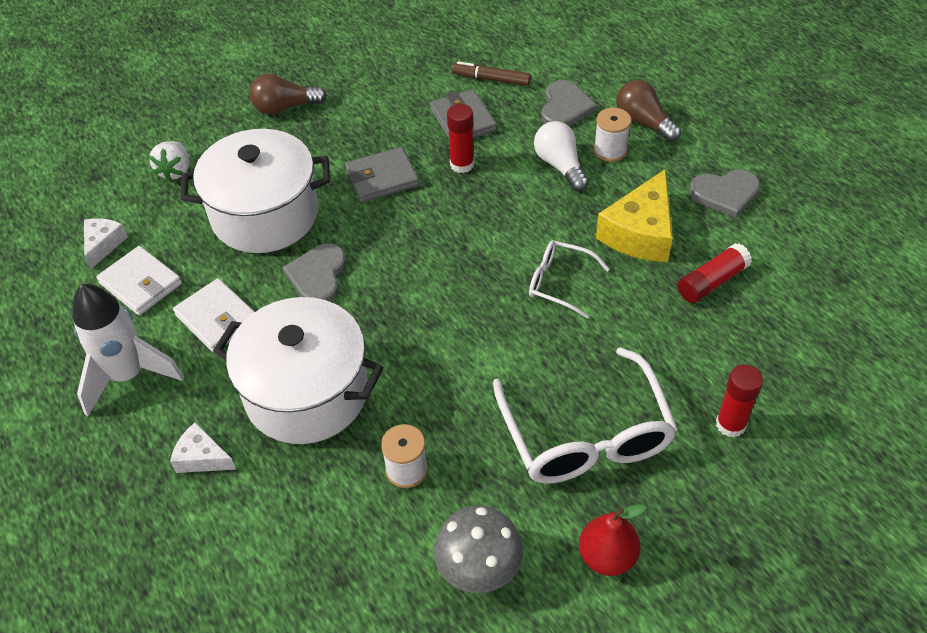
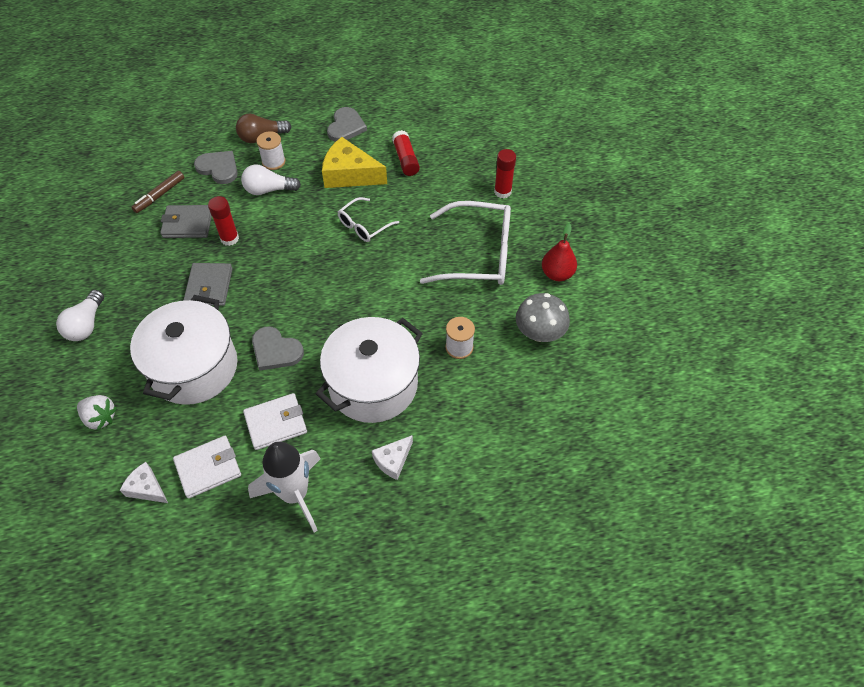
camera: 70 degrees left, 5 degrees up
(285, 107) = (86, 324): brown light bulb -> white light bulb
(640, 232) = (349, 174): yellow cheese -> yellow cheese turned 150 degrees clockwise

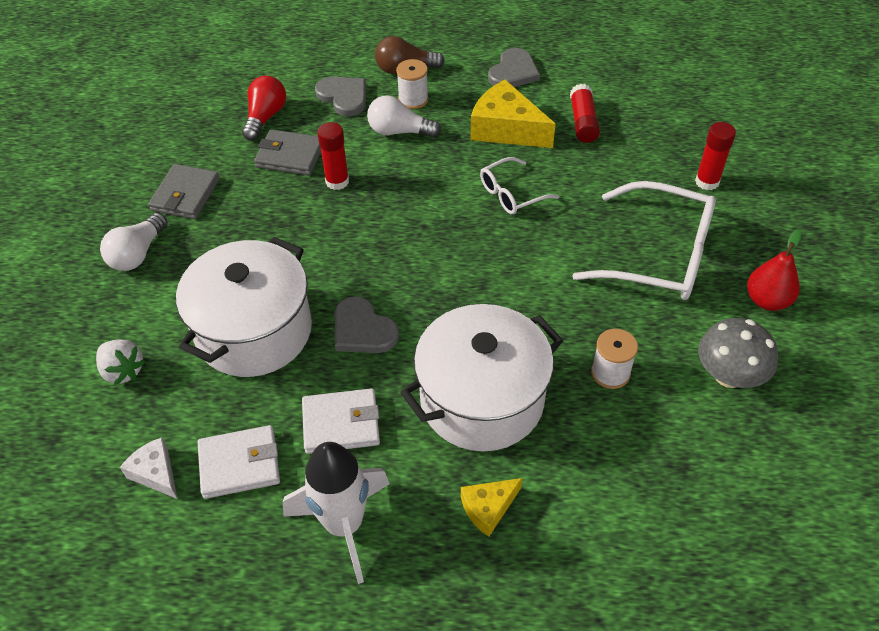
camera: 15 degrees right, 5 degrees down
(160, 195) = (265, 117): brown marker -> red light bulb
(209, 286) = (298, 235): grey wallet -> grey wallet (186, 195)
(393, 460) = (488, 508): white cheese -> yellow cheese

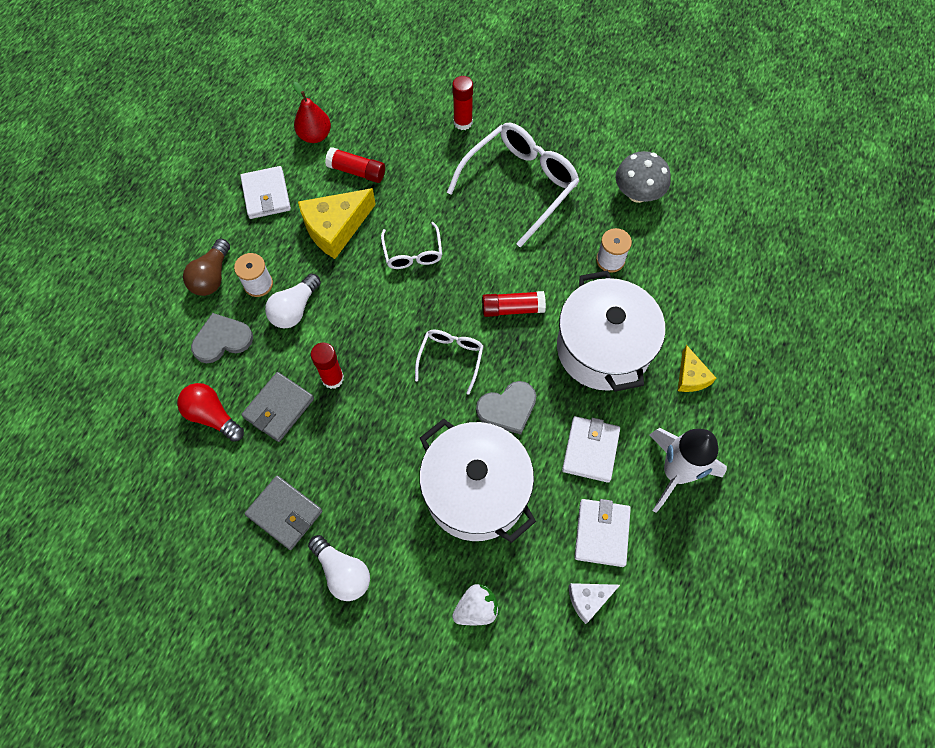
camera: 70 degrees left, 15 degrees up
(401, 263) = (451, 358): none -> white glasses
(490, 297) = (512, 308): none -> red glue stick
(513, 72) = (266, 195): grey heart -> white wallet
(767, 300) = (586, 142): red pear -> red pear (315, 135)

